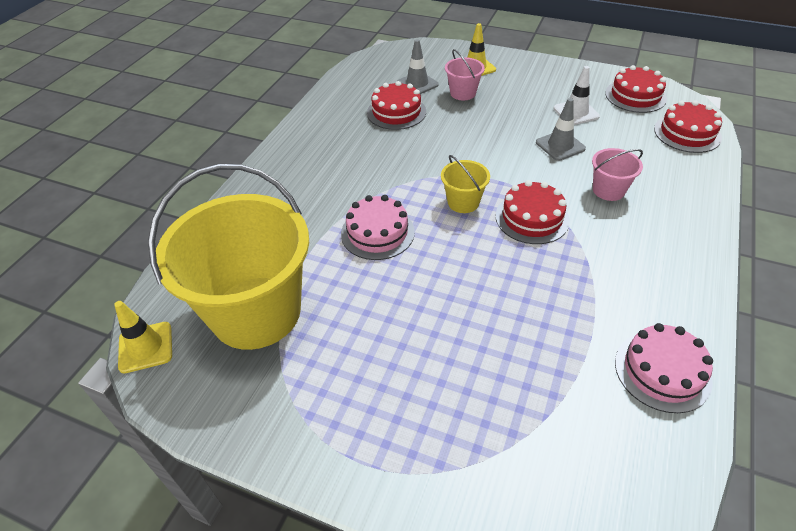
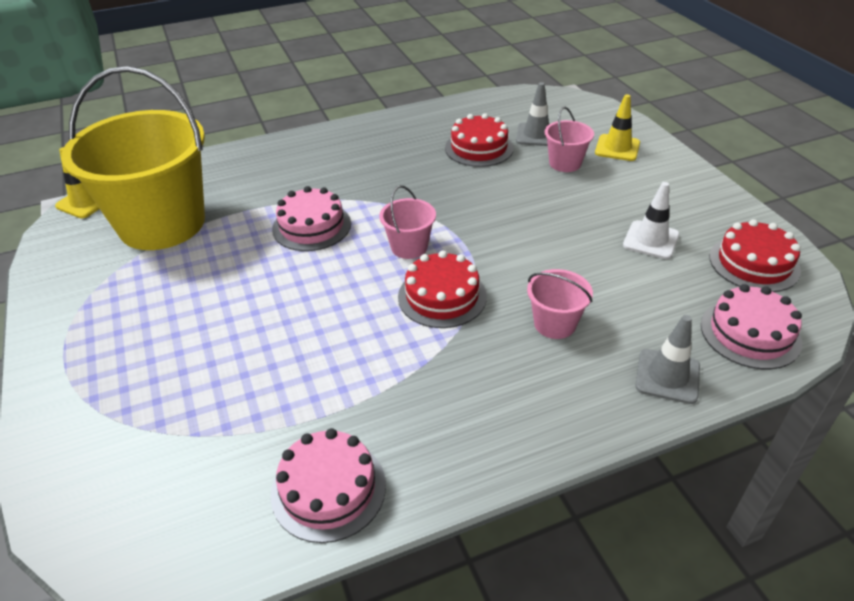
camera: 45 degrees right, 5 degrees down
(463, 202) = (409, 247): yellow bucket -> pink bucket
(560, 145) = (578, 258): grey traffic cone -> grey traffic cone (667, 376)
(687, 133) = (750, 333): red cake -> pink cake

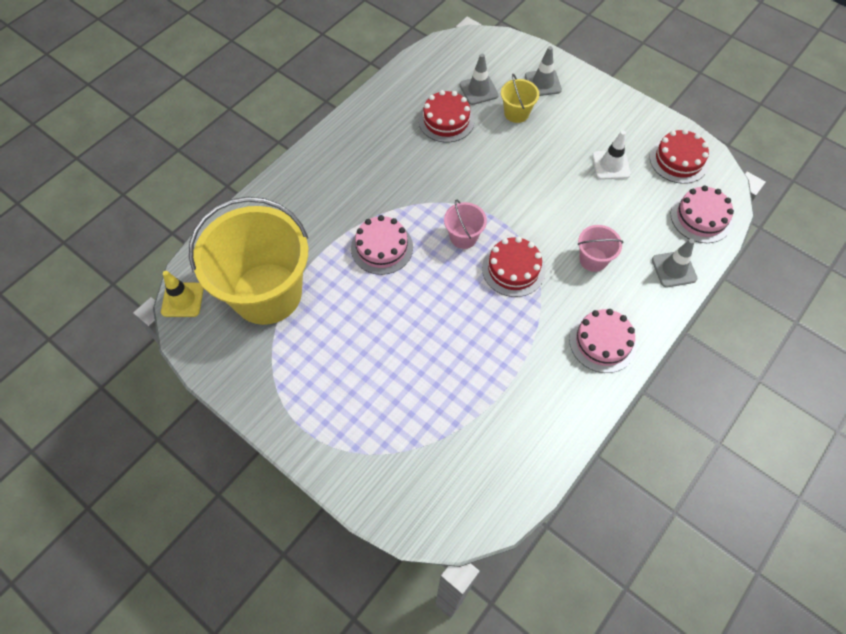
camera: 30 degrees left, 20 degrees up
(328, 489) = (544, 430): pink cake -> pink cake (602, 342)
(565, 163) = (516, 113): pink bucket -> yellow bucket
(617, 148) = (543, 83): yellow traffic cone -> grey traffic cone

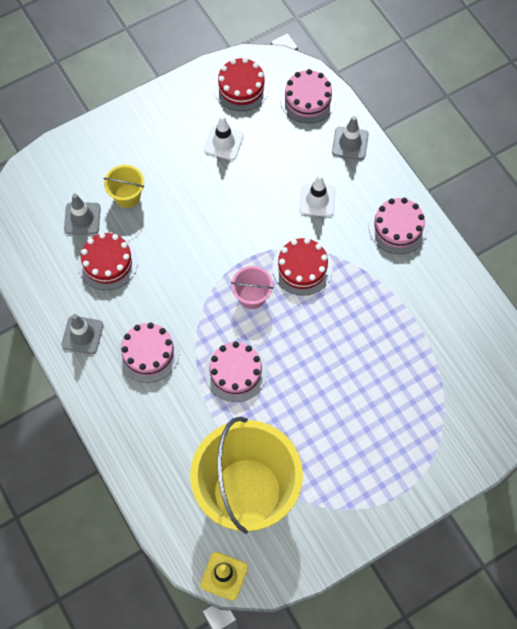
camera: 70 degrees left, 5 degrees up
(374, 176) = (148, 353): none -> pink cake
(543, 83) = (100, 158): grey traffic cone -> grey traffic cone (82, 335)
(593, 259) = (317, 200): pink bucket -> white traffic cone

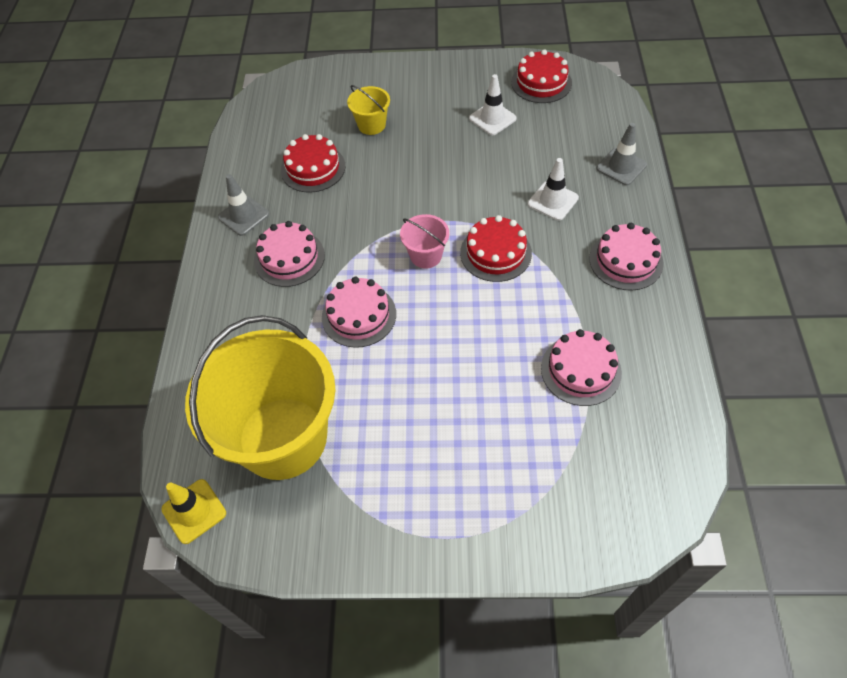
camera: 35 degrees right, 10 degrees down
(82, 218) = (319, 126): grey traffic cone -> none
(308, 99) = (601, 115): pink cake -> pink cake (580, 370)

